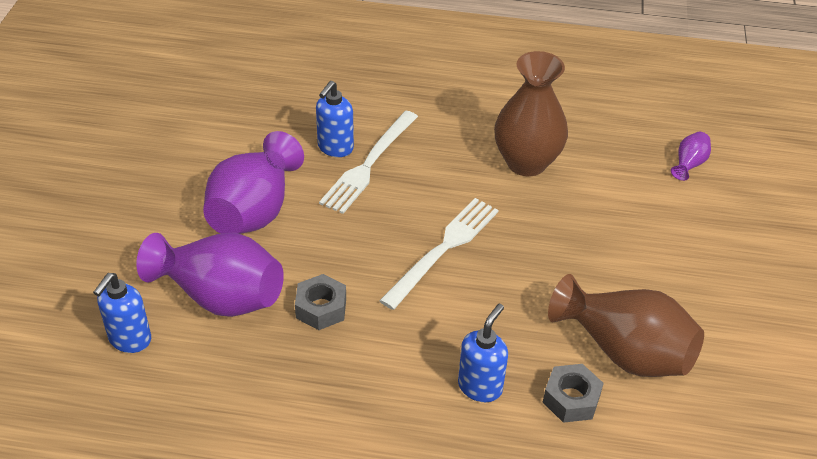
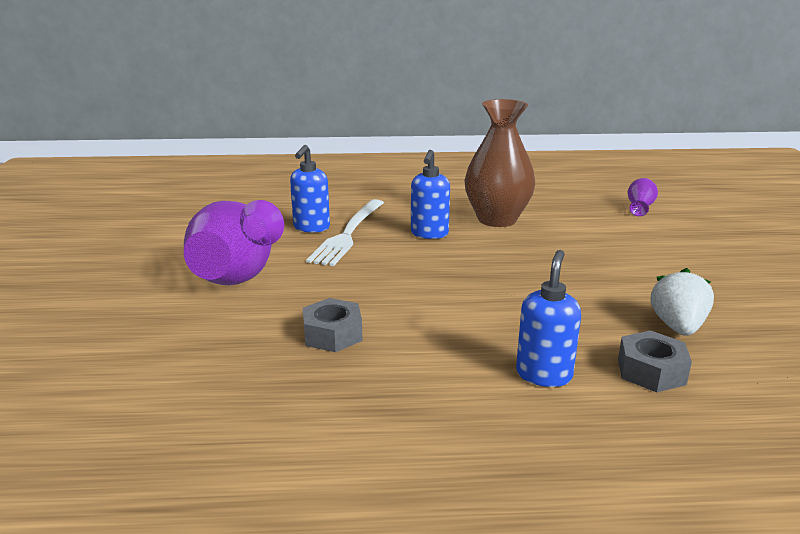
camera: 10 degrees left, 20 degrees down
(129, 340) = (98, 389): blue soap dispenser -> blue soap dispenser (429, 234)
(220, 296) = (211, 339): purple vase -> none
(443, 249) = (447, 278): white fork -> none
(624, 351) = (677, 327): brown vase -> white strawberry

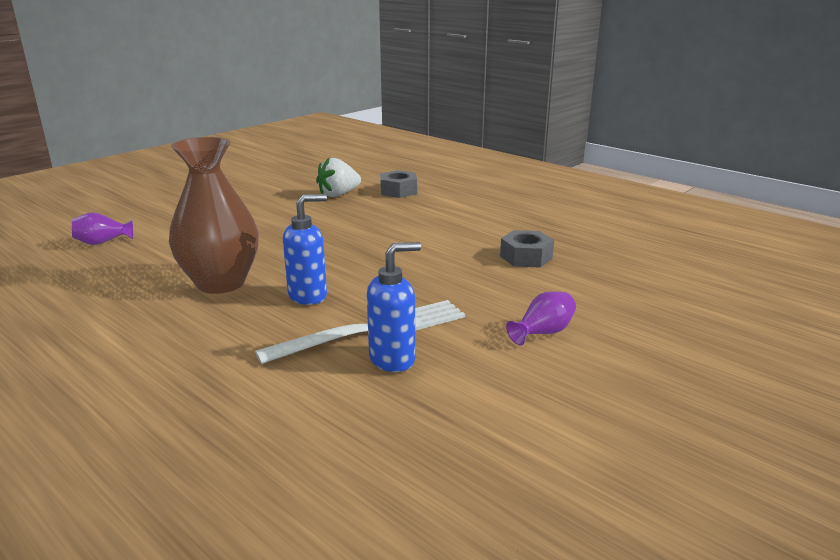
camera: 135 degrees left, 0 degrees up
(238, 273) = (543, 333): purple vase -> purple vase, size x0.44
(544, 375) = (447, 205): blue soap dispenser -> none

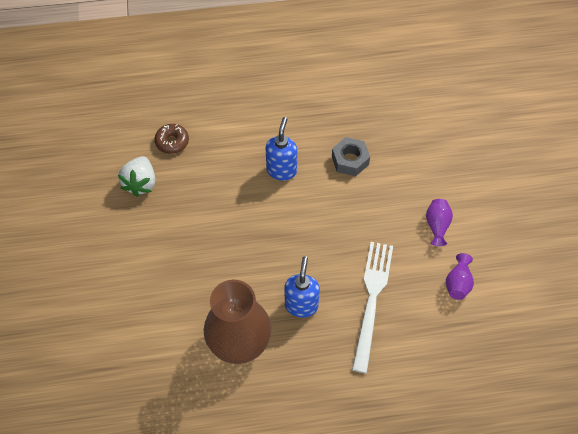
camera: 50 degrees left, 35 degrees up
(103, 242) = (92, 386): purple vase -> purple vase (458, 283)
(393, 359) = (407, 310): blue soap dispenser -> blue soap dispenser (281, 170)
(398, 191) = (172, 142): grey nut -> brown donut

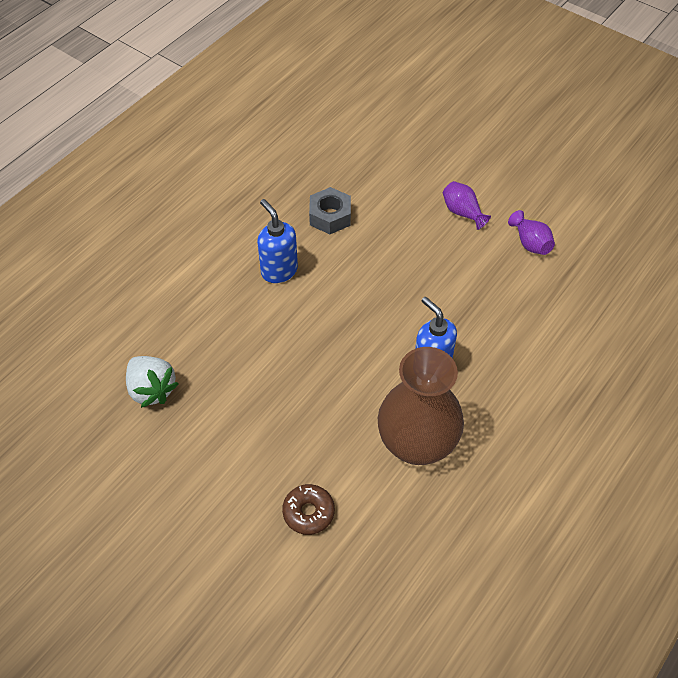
camera: 45 degrees left, 5 degrees down
(172, 142) = (139, 328): brown donut -> brown donut (308, 512)
(372, 300) = (482, 312): white fork -> none

